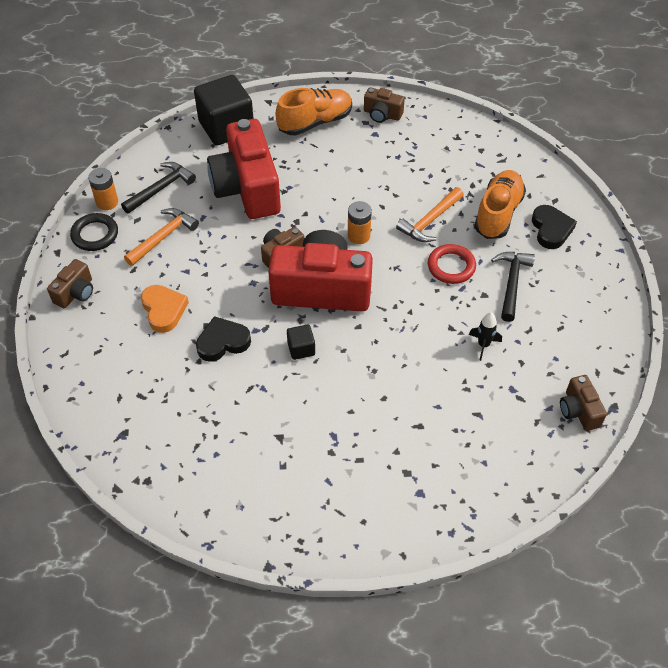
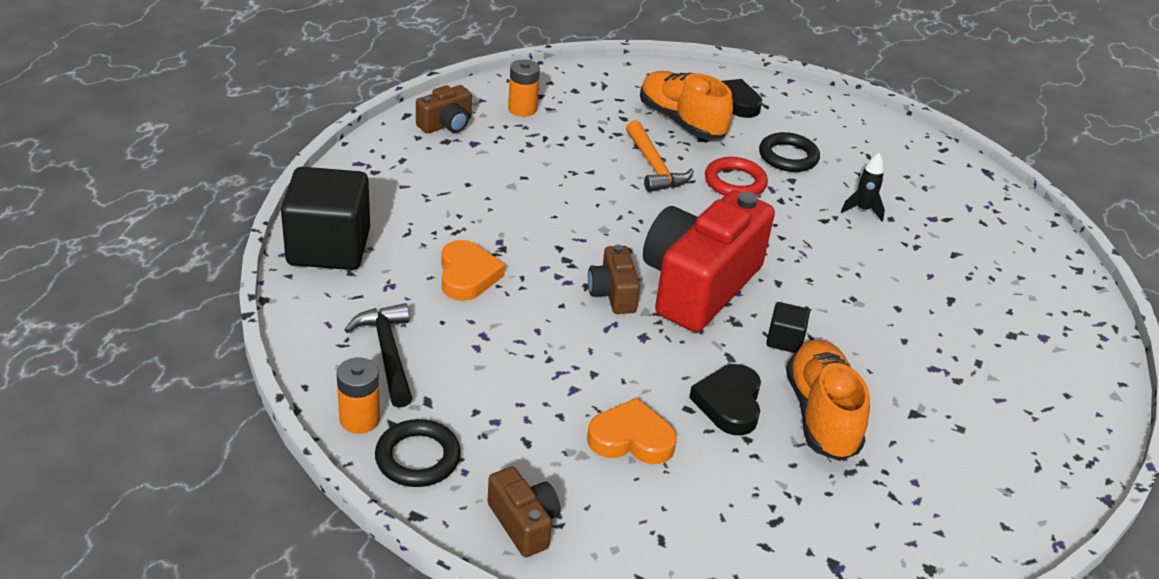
camera: 65 degrees left, 15 degrees down
(163, 237) = (488, 387): orange hammer -> none
(247, 188) = (467, 275): red camera -> orange heart
(315, 122) = (404, 175): orange shoe -> orange shoe (821, 415)
(359, 235) = (633, 223): orange battery -> orange battery (522, 109)
(511, 283) = (788, 157): black hammer -> black ring
(578, 410) = (981, 192): brown camera -> none

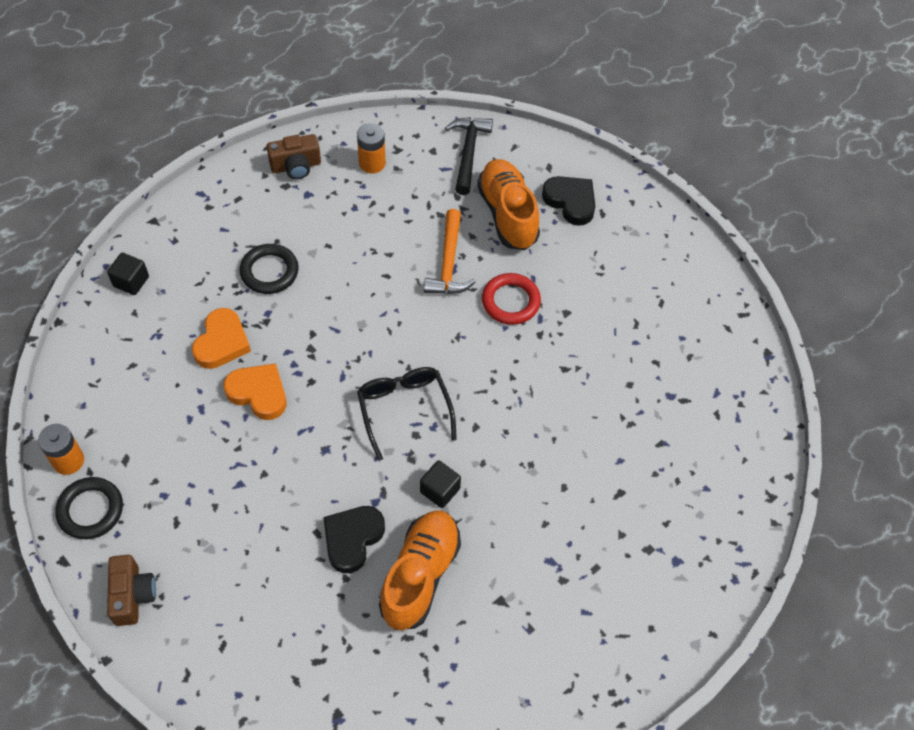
camera: 25 degrees right, 20 degrees up
(328, 247) = (131, 281): black cube -> black cube, size x0.45
(387, 353) = (120, 404): black hammer -> black hammer (468, 153)
(613, 294) = (327, 397): brown camera -> none
(631, 439) = (255, 546): orange heart -> orange heart (258, 393)
(699, 285) = (404, 409): red camera -> black glasses
(788, 157) = (581, 283): black ring -> black ring (269, 271)
(862, 210) = (609, 367): black rocket -> none

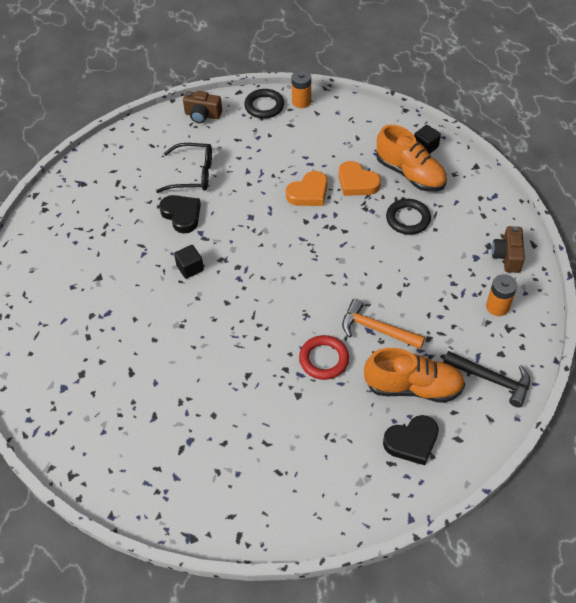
camera: 115 degrees right, 5 degrees down
(404, 409) = (260, 265): black glasses -> black glasses (193, 174)
(420, 575) = (139, 241): orange shoe -> orange shoe (410, 174)

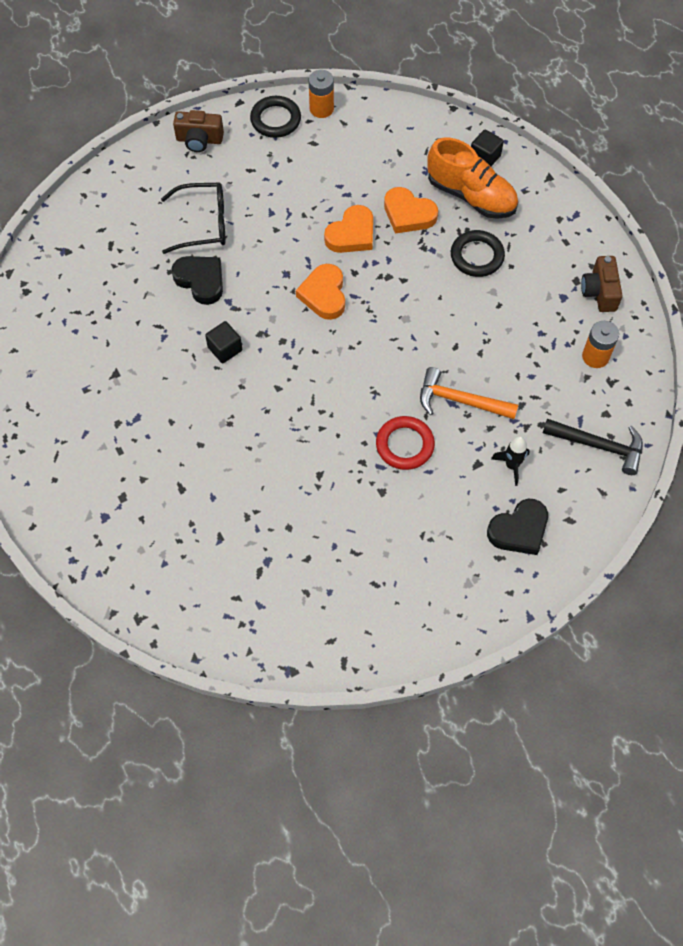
camera: 10 degrees left, 10 degrees up
(278, 235) = (324, 294): none -> orange heart
(413, 387) = (512, 466): orange shoe -> black rocket

